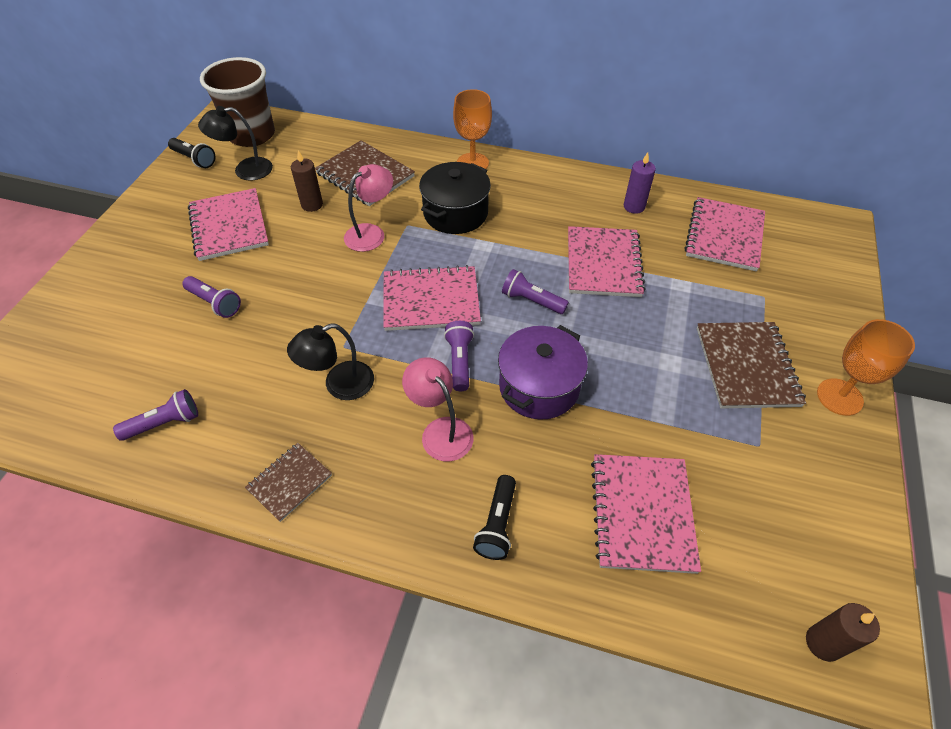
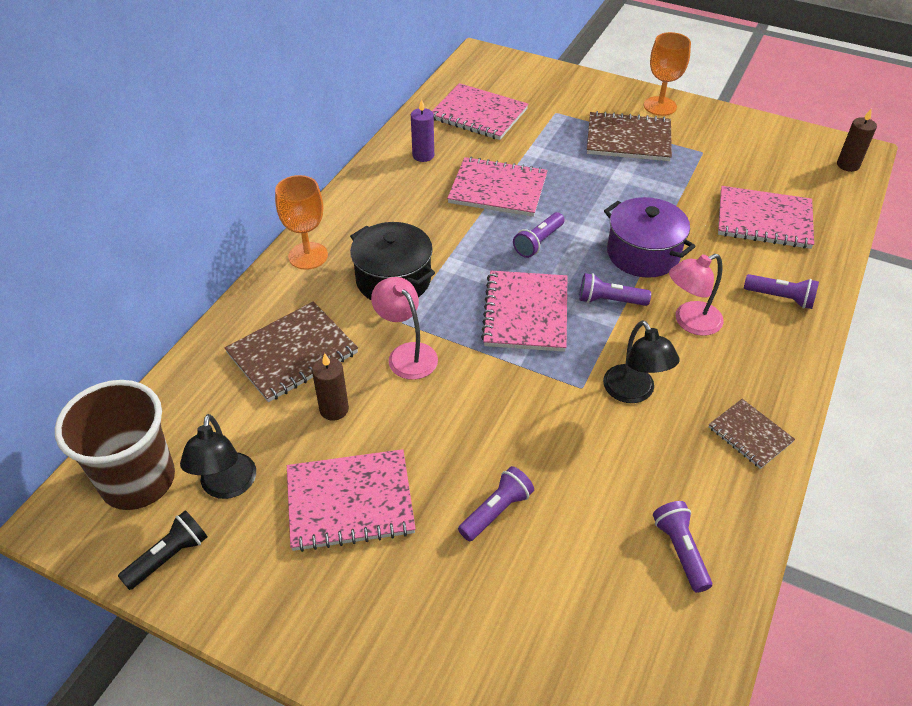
camera: 80 degrees left, 5 degrees down
(497, 524) = (780, 298): black flashlight -> purple flashlight

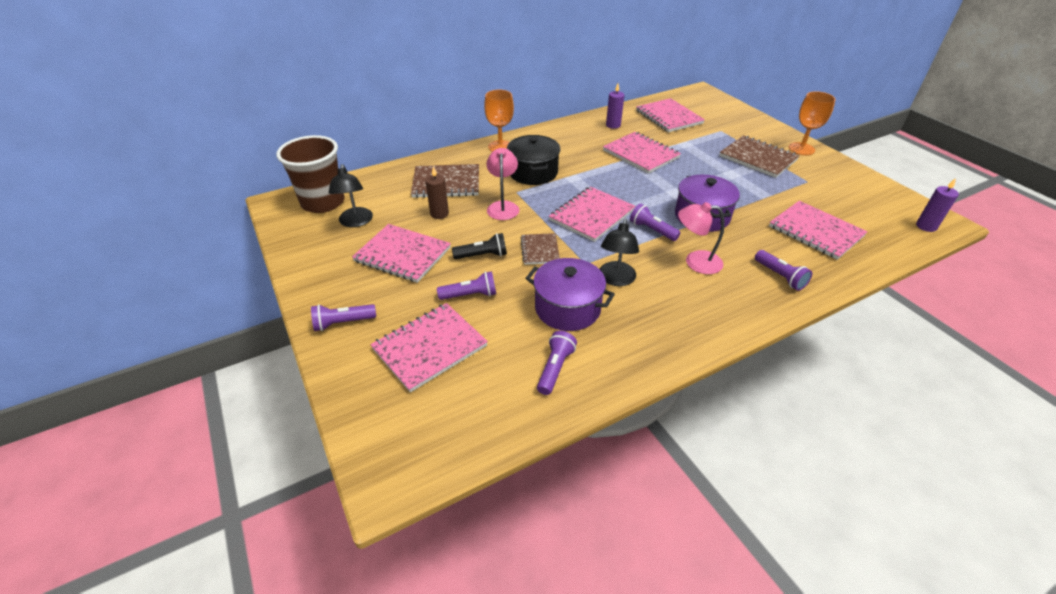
camera: 35 degrees right, 5 degrees down
(169, 557) = (301, 237): black flashlight -> black flashlight (482, 255)
(227, 486) = (356, 222): black lamp -> black lamp turned 45 degrees counterclockwise
(522, 615) = (429, 347): none -> pink notebook
(538, 242) = (638, 186): purple flashlight -> purple flashlight (343, 323)
(620, 462) = (567, 308): none -> purple pot
(750, 435) = (671, 335): brown notebook -> brown notebook (540, 250)
(848, 165) = (926, 226): brown candle -> purple candle

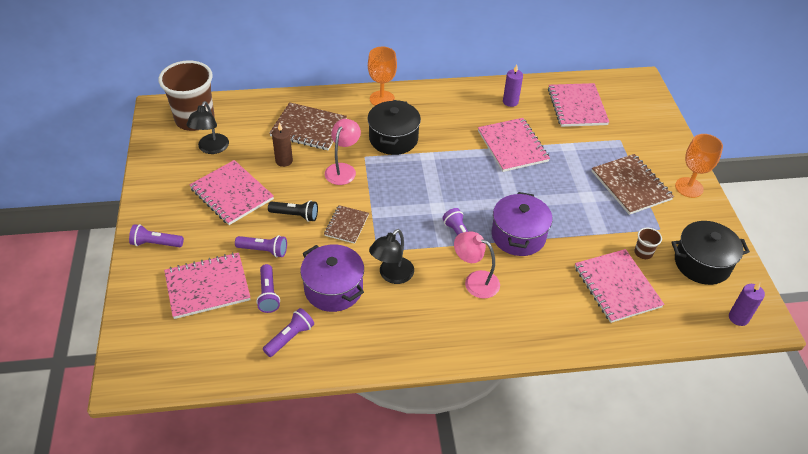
camera: 20 degrees right, 5 degrees up
(591, 215) = (415, 203): pink notebook -> none
(780, 276) = (541, 321): purple flashlight -> purple flashlight (268, 294)
(811, 201) = (643, 253): none -> brown cup
(861, 196) = (702, 263): none -> black pot

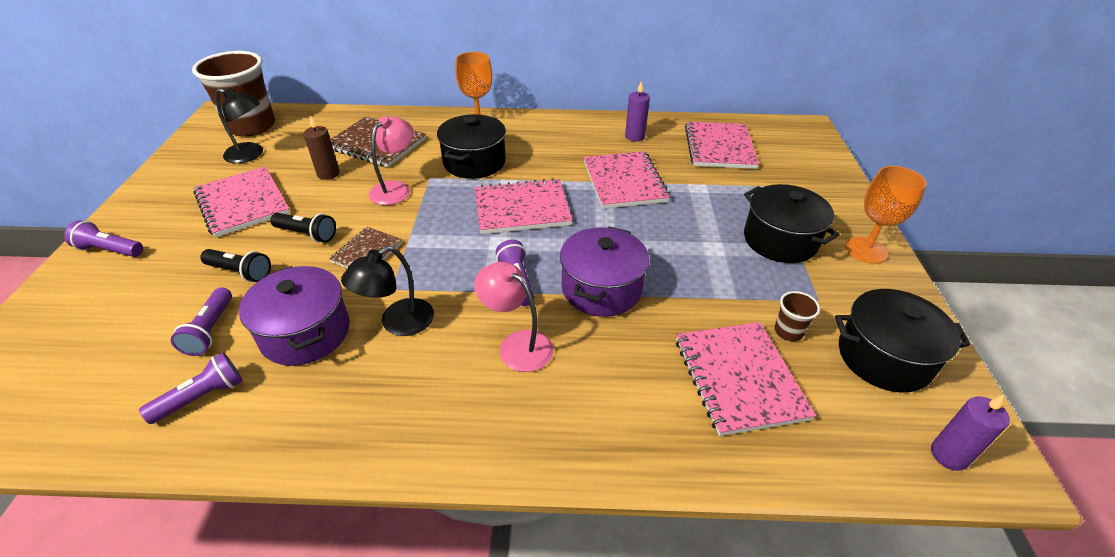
camera: 10 degrees right, 5 degrees down
(207, 287) = (135, 311): pink notebook -> pink notebook (522, 208)
(211, 148) = (250, 155): black lamp -> black lamp turned 90 degrees counterclockwise
(264, 250) = (240, 272): purple flashlight -> black flashlight
(631, 185) = (780, 240): brown notebook -> black pot

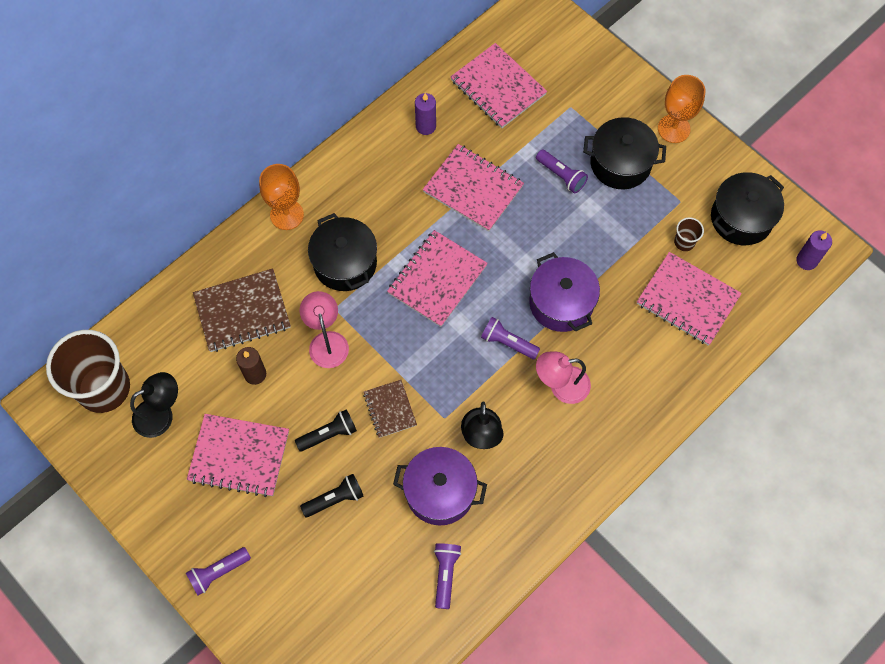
camera: 45 degrees left, 25 degrees up
(210, 330) = (384, 544): purple flashlight -> purple flashlight (561, 175)

